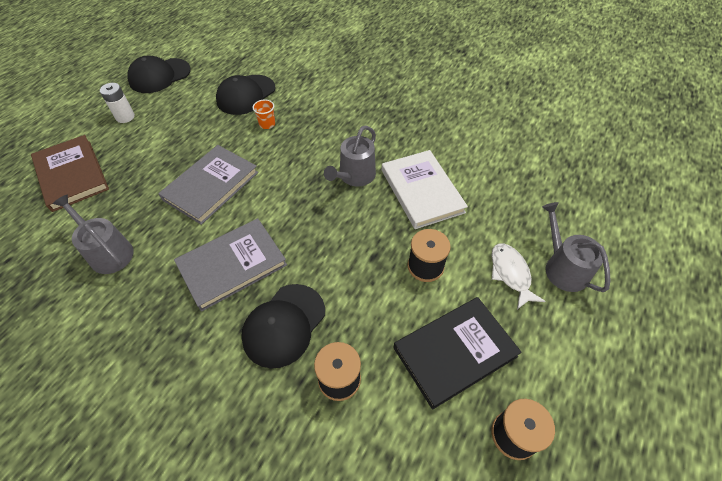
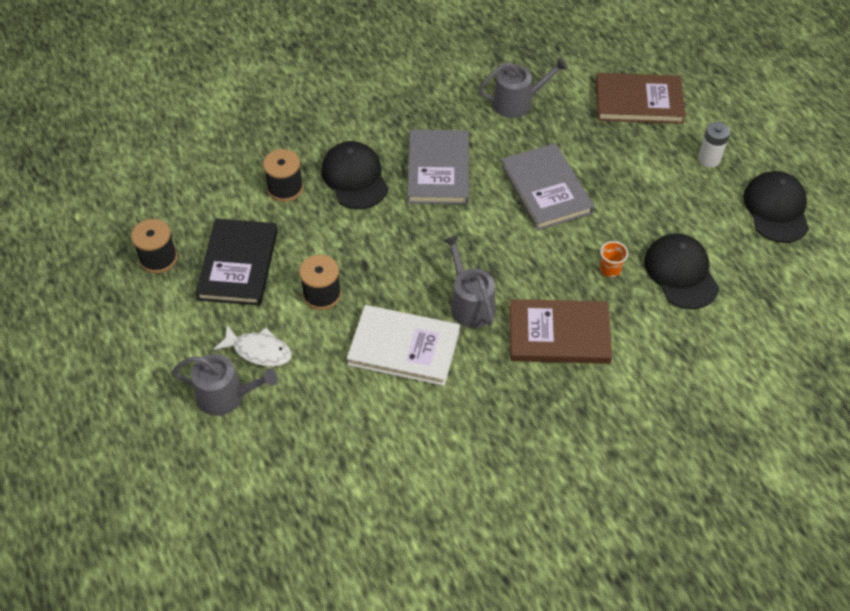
camera: 125 degrees right, 0 degrees up
(340, 125) = (559, 334): none -> brown book

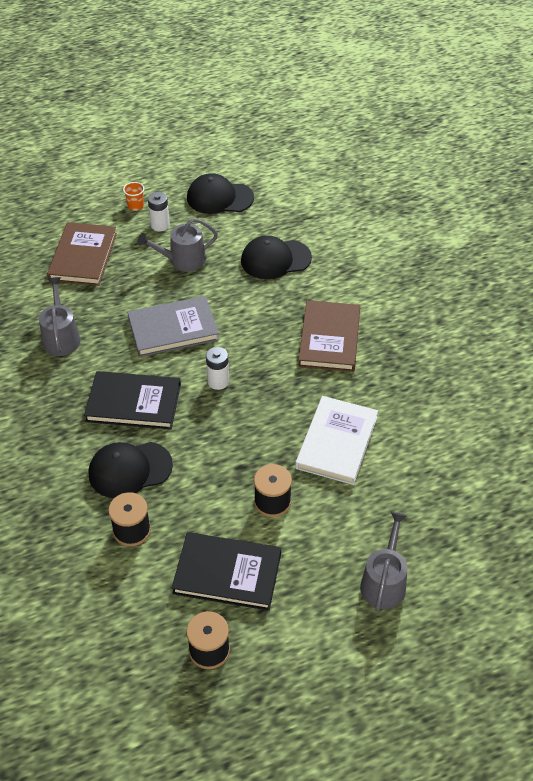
camera: 85 degrees left, 5 degrees down
(259, 351) = (334, 555): white fish -> none
(438, 170) = (133, 403): grey book -> black book
(470, 304) = (293, 393): grey watering can -> grey watering can (183, 260)
(477, 235) = (218, 381): none -> white battery
(610, 269) = (267, 299): orange cup -> orange cup (135, 206)

